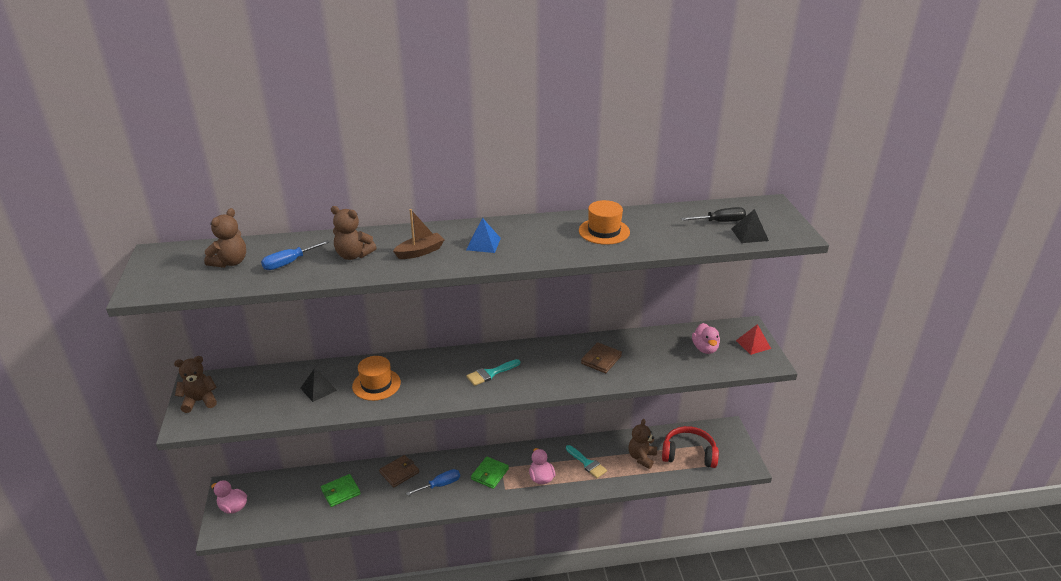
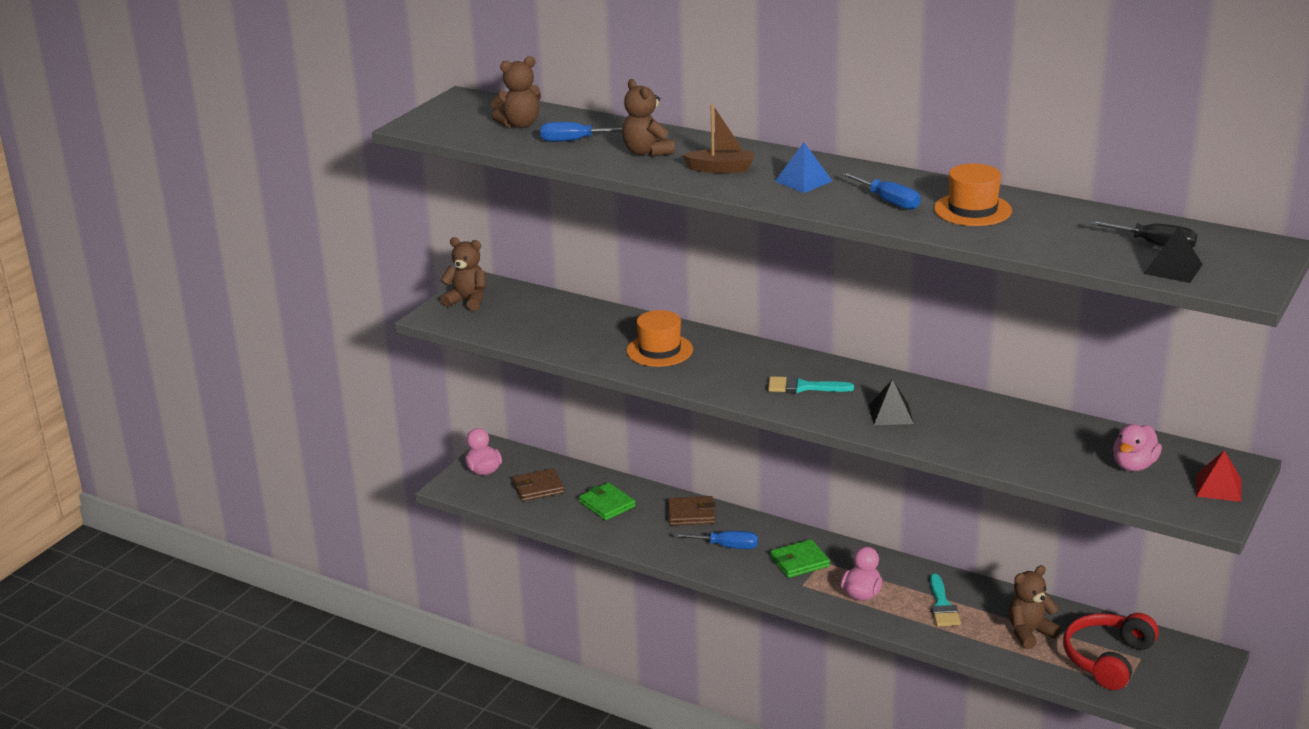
camera: 40 degrees right, 5 degrees down
(318, 389) = (593, 332): black pyramid -> black pyramid (891, 414)
(340, 492) = (607, 504): green wallet -> green wallet turned 45 degrees clockwise
(551, 241) = (888, 201): none -> blue screwdriver
(601, 360) = (964, 424): brown wallet -> brown wallet (538, 488)
(688, 454) = (1107, 659): red headphones -> red headphones turned 105 degrees counterclockwise

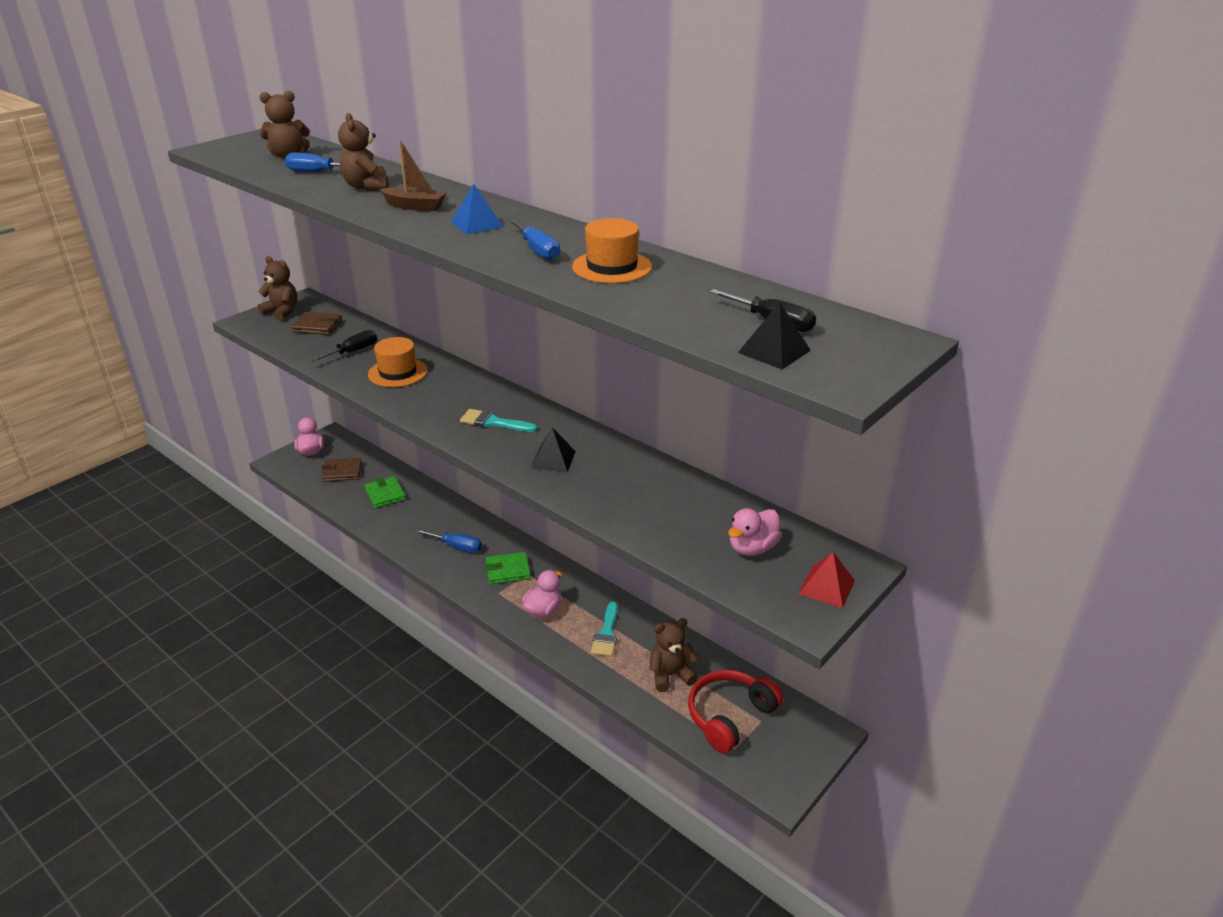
camera: 10 degrees right, 5 degrees up
(590, 334) = (353, 352): none -> black screwdriver
(691, 514) = (445, 512): brown wallet -> brown wallet (317, 326)

